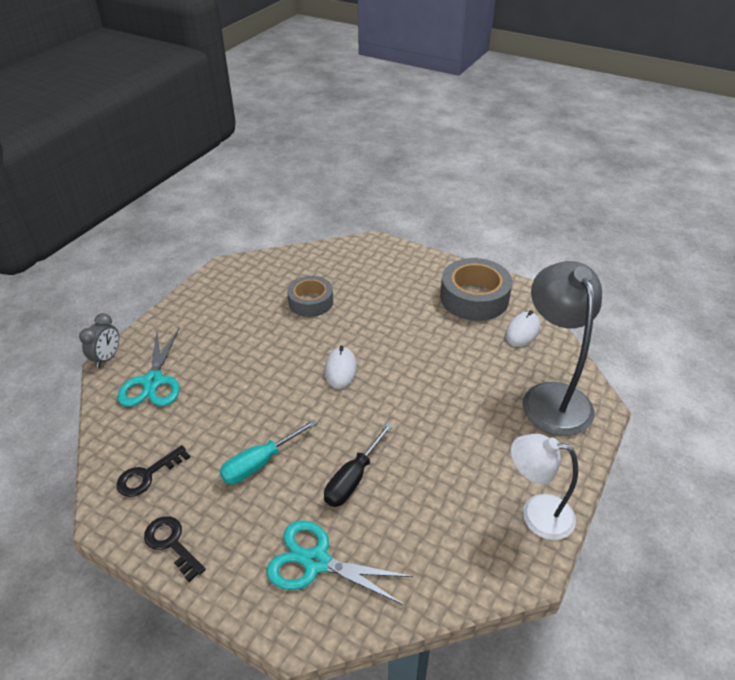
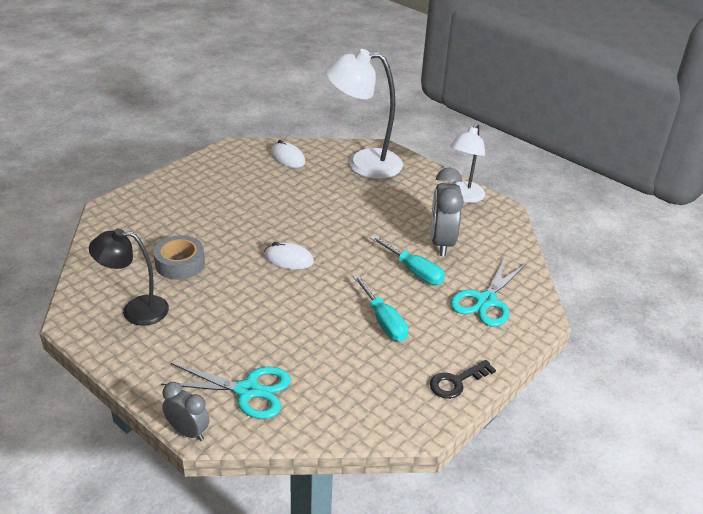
camera: 80 degrees left, 5 degrees down
(147, 475) = (377, 397): black key -> none
(243, 294) = (135, 310): none -> black lamp
(353, 479) = (414, 271): black screwdriver -> turquoise screwdriver
(420, 500) = (442, 242): none -> grey clock
(474, 298) = (232, 170): grey tape -> none
(552, 397) = (363, 163): grey lamp -> white lamp

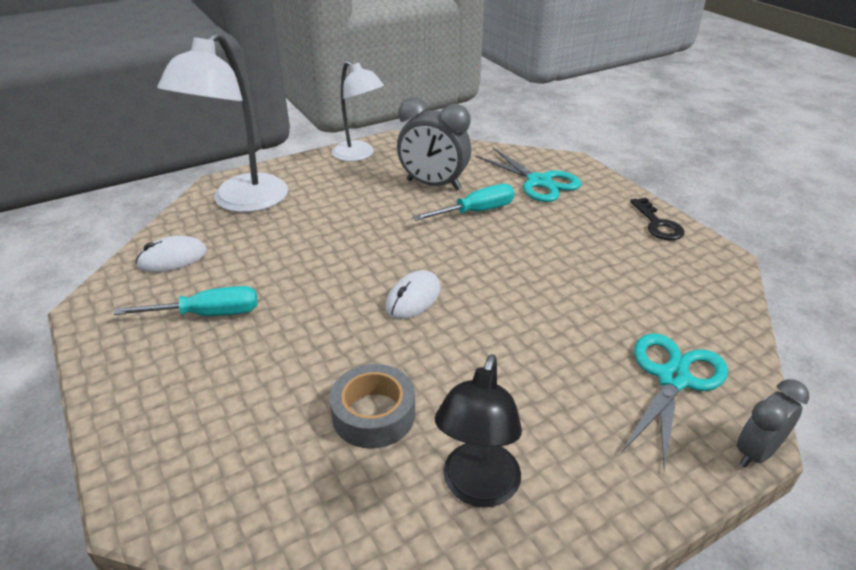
camera: 70 degrees left, 0 degrees up
(384, 321) = (558, 248): turquoise screwdriver -> turquoise screwdriver (209, 314)

